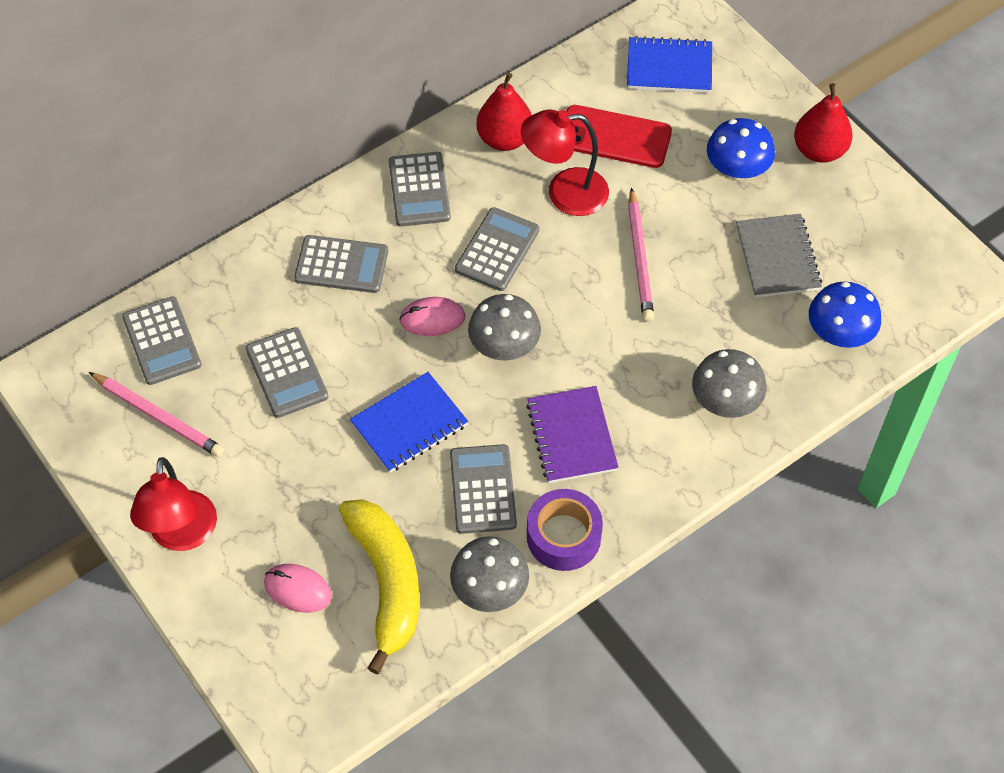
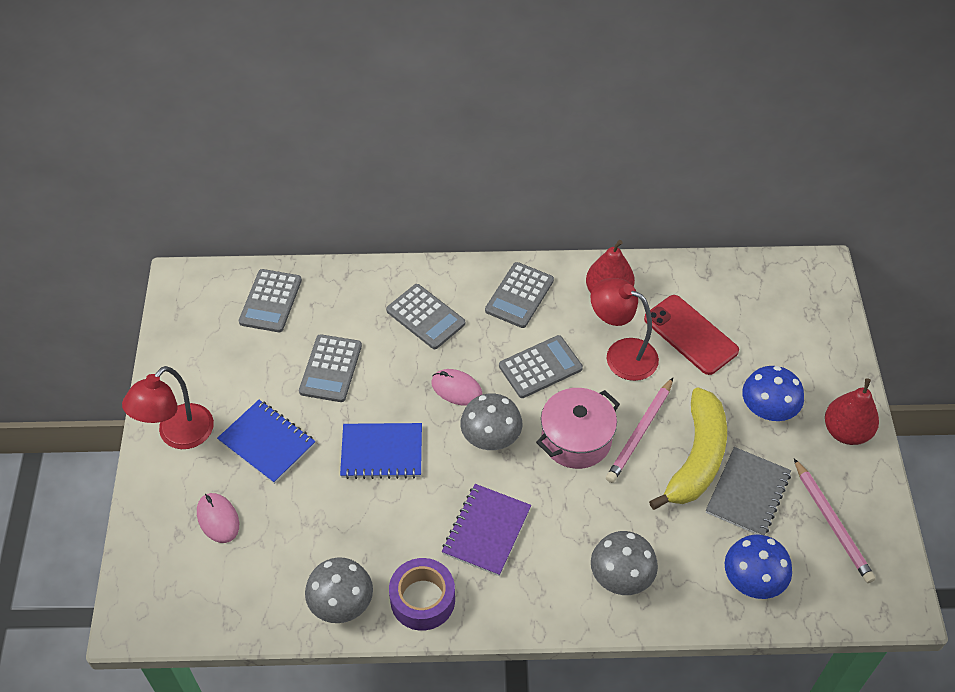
camera: 35 degrees right, 5 degrees down
(158, 416) = (228, 349): pink pencil -> pink pencil (832, 523)
(387, 582) = (277, 552): yellow banana -> yellow banana (696, 458)
(482, 489) = (394, 529): grey calculator -> none
(586, 300) = (576, 439): none -> pink pot
(669, 67) = (773, 307): blue notebook -> blue notebook (267, 443)

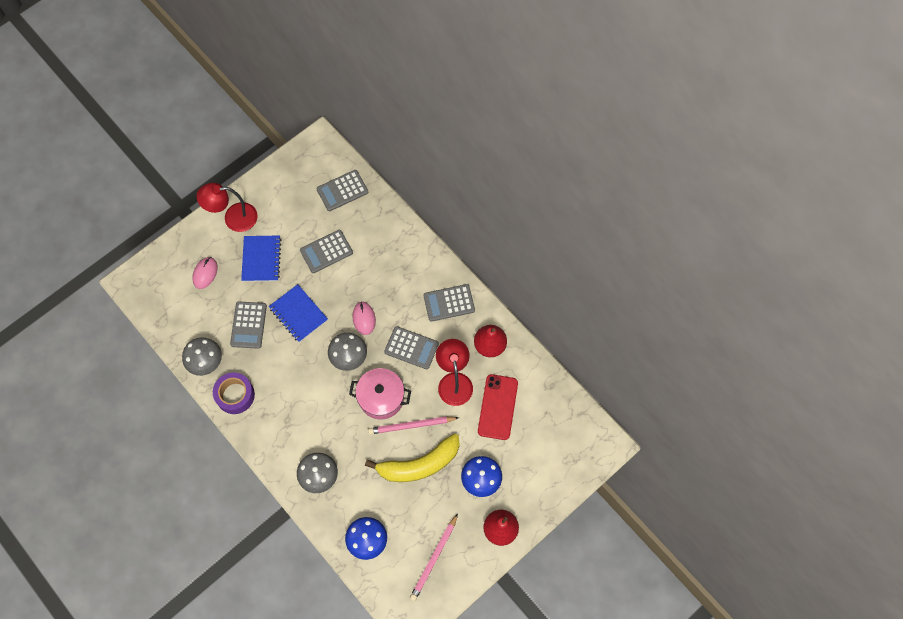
camera: 50 degrees right, 15 degrees up
(425, 317) = (395, 269): grey calculator -> grey calculator (248, 325)
(486, 531) = (294, 395): purple notebook -> none
(747, 493) = (418, 504): grey notebook -> none

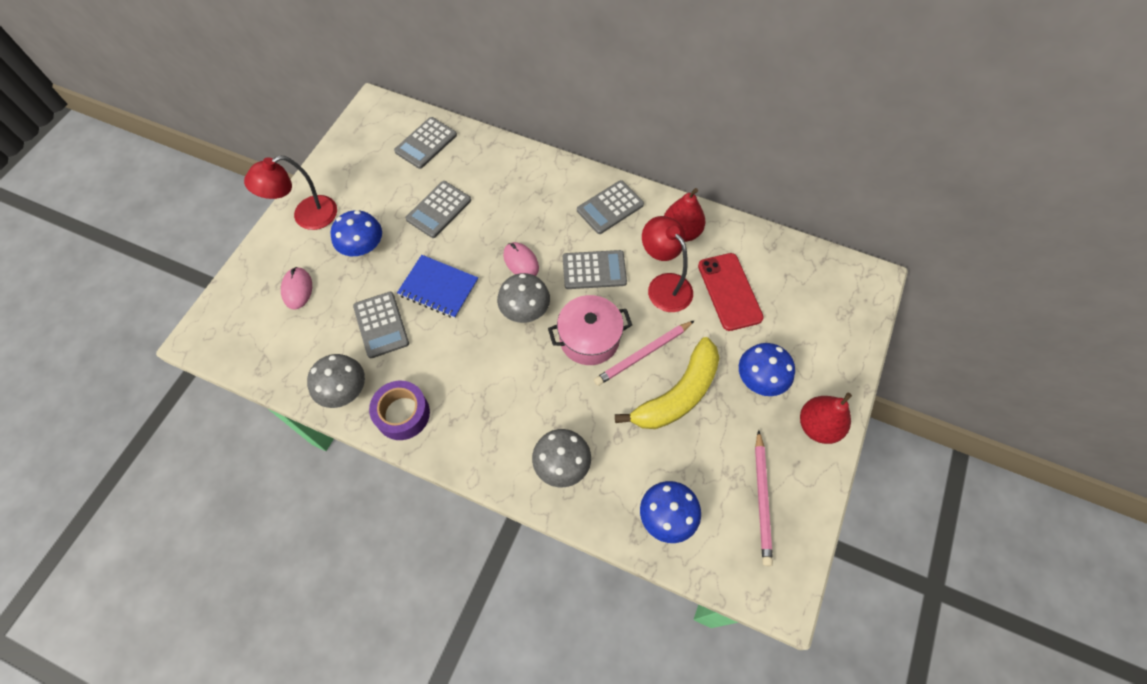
camera: 25 degrees left, 5 degrees down
(261, 259) = (363, 247): blue notebook -> blue mushroom

